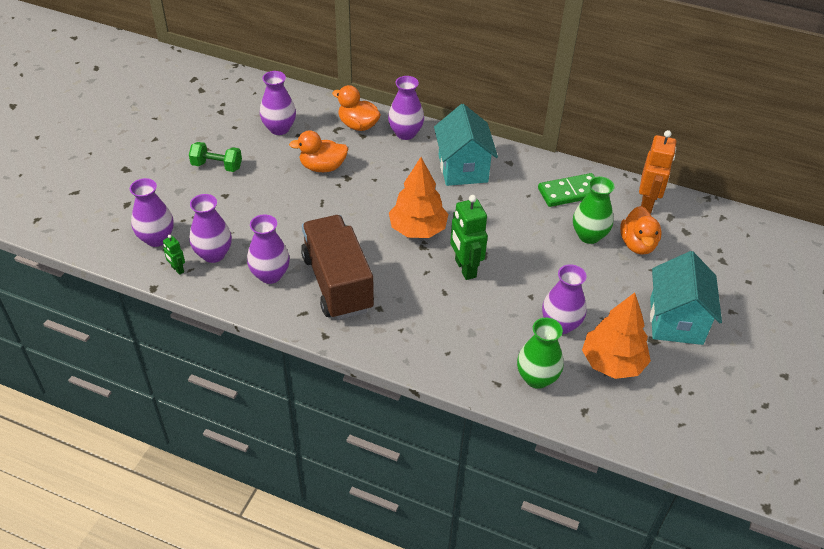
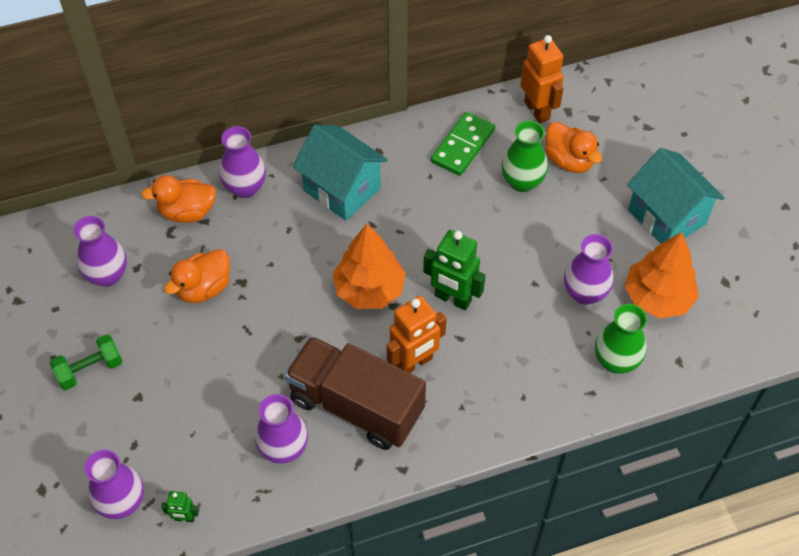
camera: 40 degrees left, 10 degrees up
(213, 254) = (202, 472): purple vase -> none
(399, 286) = (414, 363): none -> orange robot

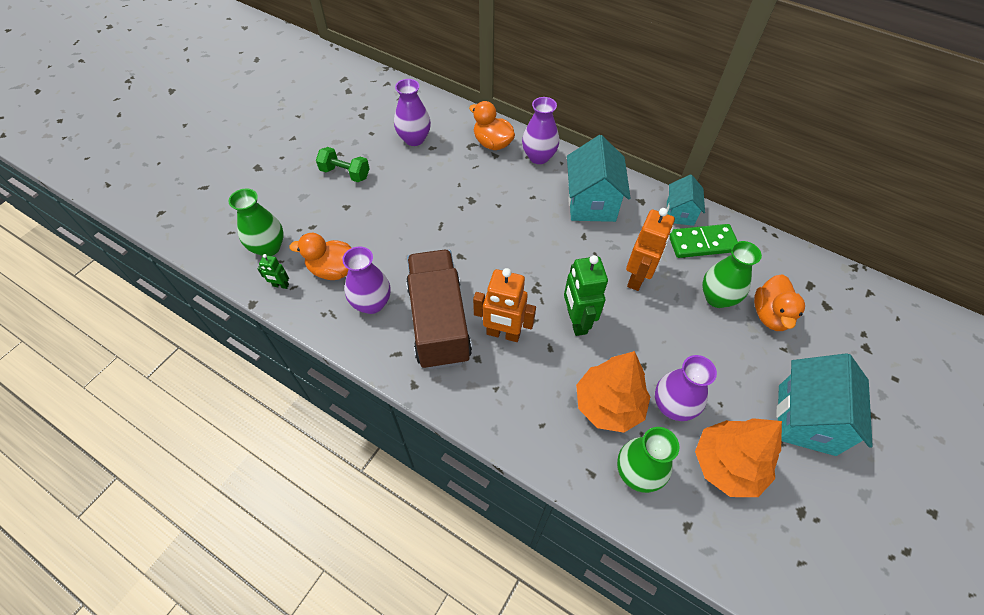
camera: 50 degrees right, 0 degrees up
(122, 502) = (268, 247): purple vase -> green vase
(184, 518) = (280, 285): green robot -> green robot turned 45 degrees counterclockwise
(204, 288) = (449, 186): orange duck -> orange duck (334, 270)
(369, 289) = (534, 268): orange tree -> orange tree (608, 405)
(418, 134) = (680, 213): none -> turquoise house
(537, 110) = (785, 266): orange robot -> orange robot (637, 278)

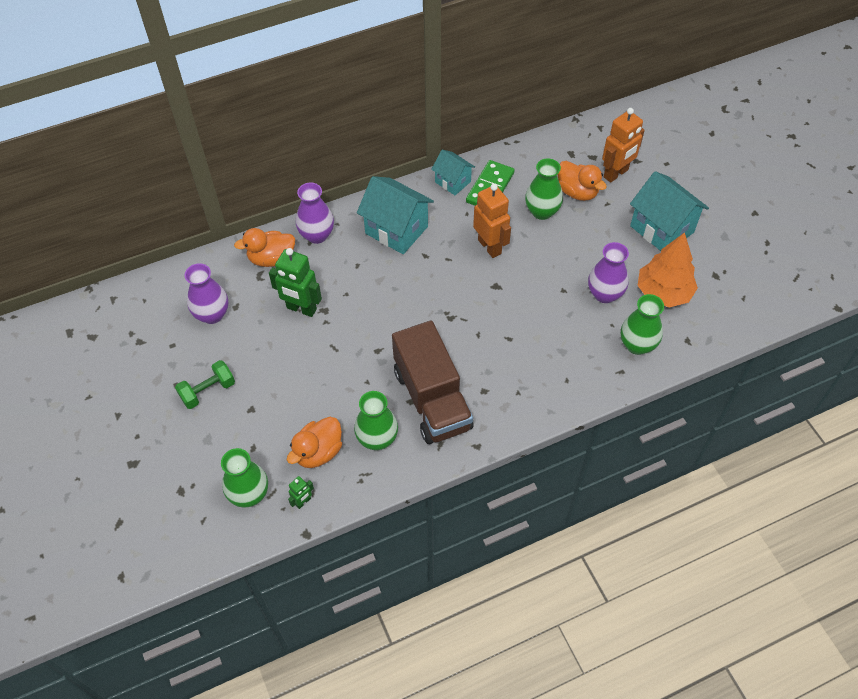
camera: 55 degrees left, 0 degrees up
(372, 303) = (377, 439): purple vase -> green vase
(439, 322) = (432, 399): brown truck -> brown truck turned 135 degrees counterclockwise
(503, 334) = (474, 361): orange robot -> orange robot (616, 174)
(576, 321) = (498, 308): green robot -> green robot (301, 309)
(608, 405) = (578, 330): orange tree -> none

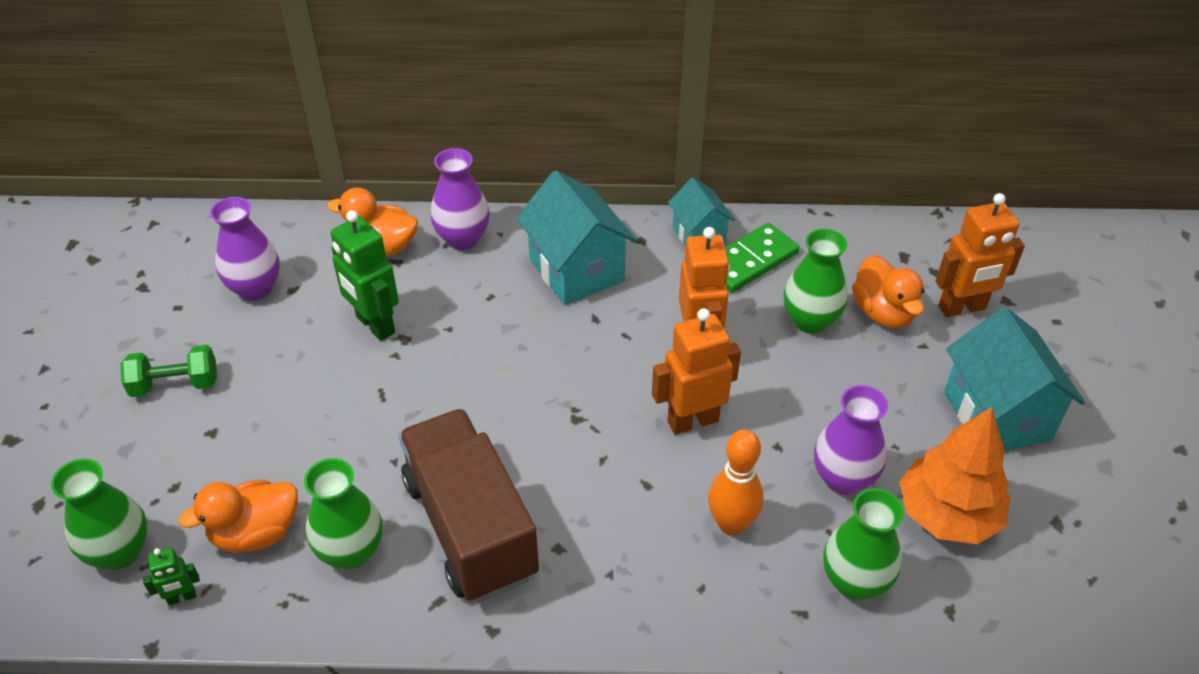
camera: 25 degrees right, 10 degrees down
(432, 399) = (470, 527): brown truck -> brown truck turned 150 degrees clockwise
(512, 294) = (692, 421): none -> orange robot
(563, 341) = (731, 524): none -> orange bowling pin

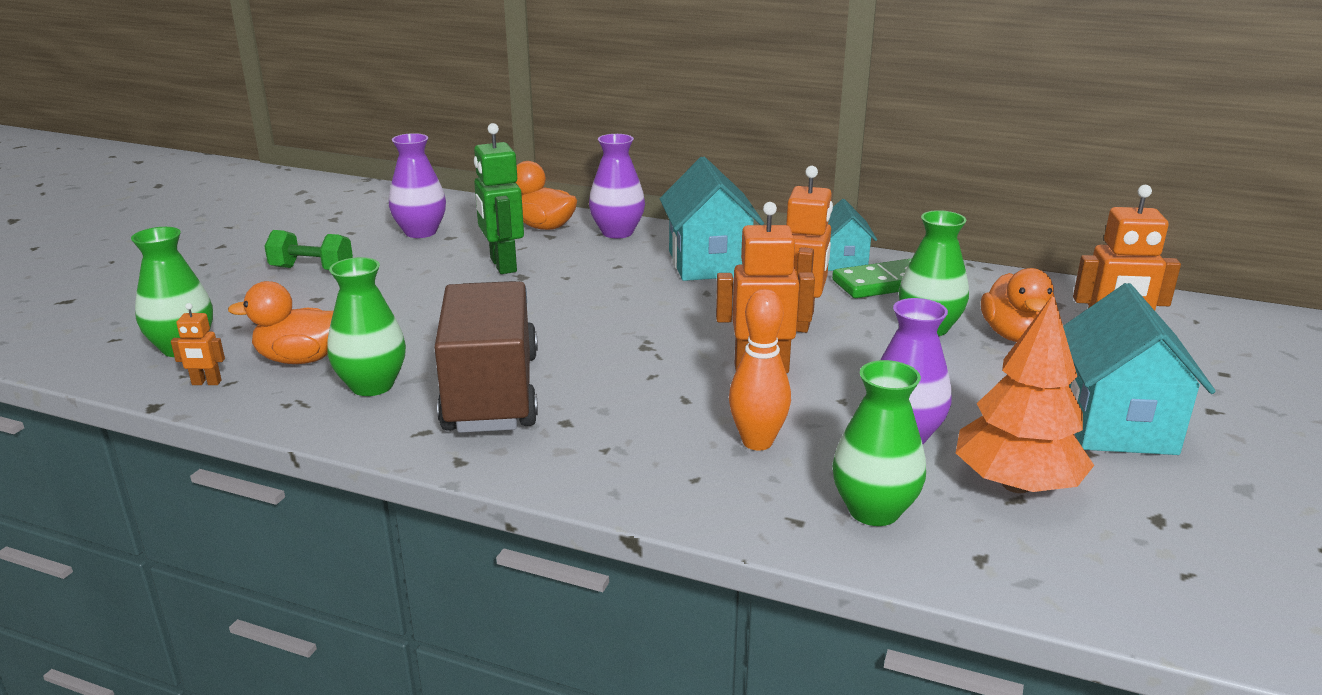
camera: 20 degrees right, 20 degrees down
(182, 597) = (206, 383): green robot -> orange robot

